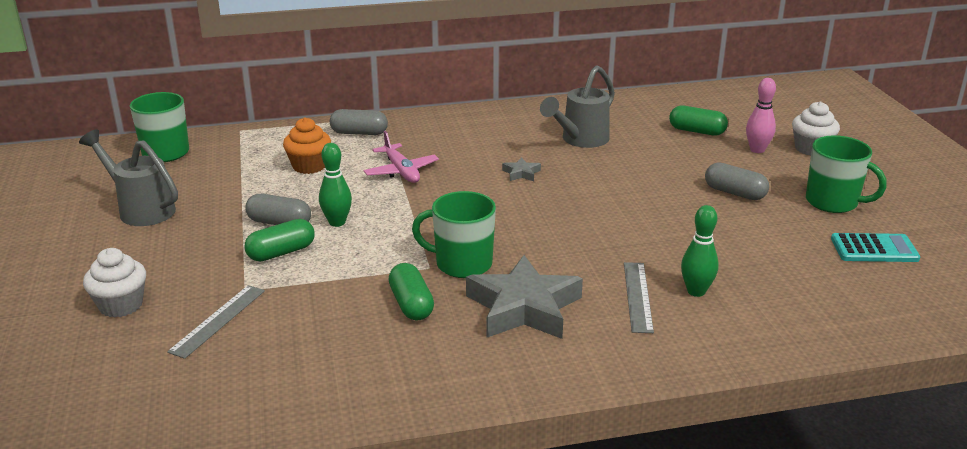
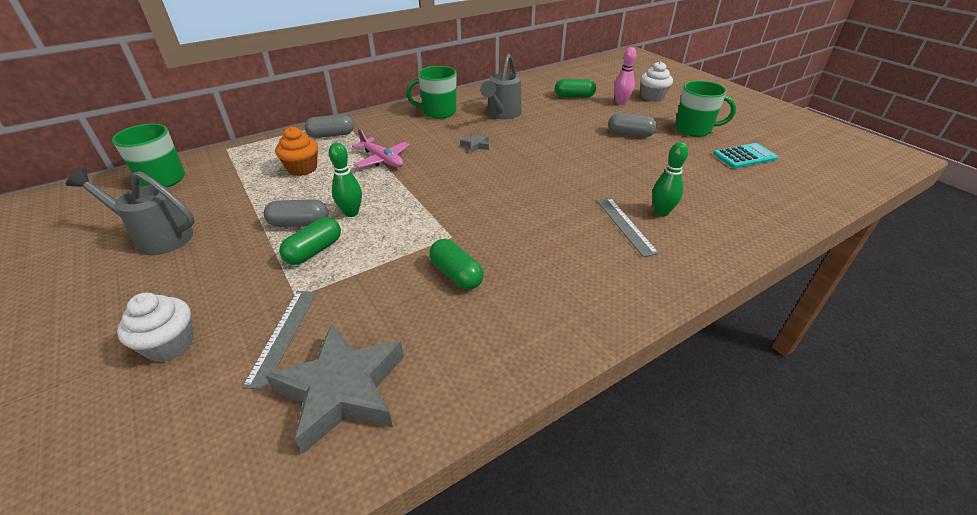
camera: 20 degrees left, 10 degrees up
(462, 264) = (476, 227): green mug -> green mug (438, 112)
(524, 307) = (549, 255): grey star -> grey star (342, 390)

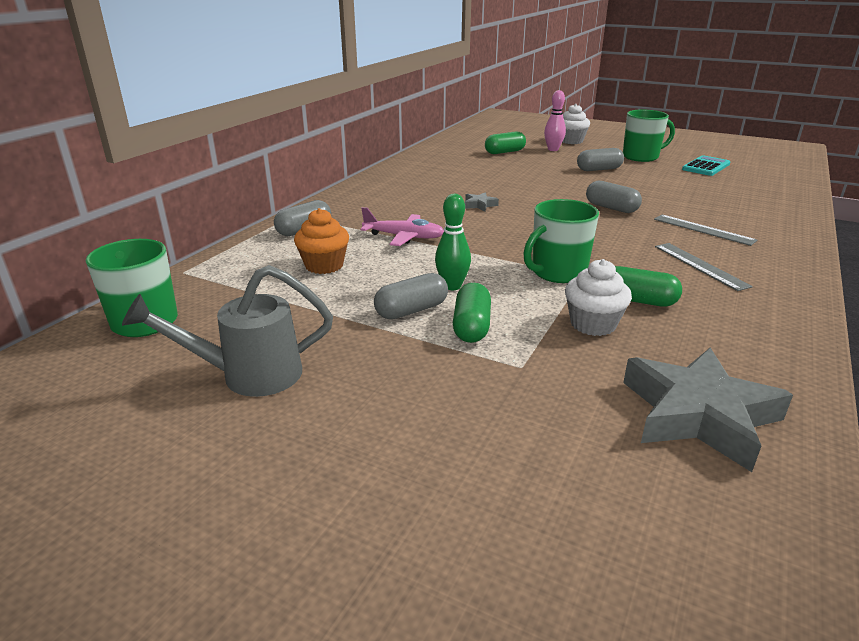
camera: 30 degrees left, 10 degrees down
(170, 345) = (462, 456): white cupcake -> white cupcake (593, 324)
(282, 336) = (568, 400): grey ruler -> grey ruler (700, 266)
(438, 112) = (393, 187): green mug -> green mug (557, 272)
(501, 114) = (461, 177): grey watering can -> none
(577, 178) = (611, 208): none -> grey capsule
(661, 212) = (712, 214): green bowling pin -> none

